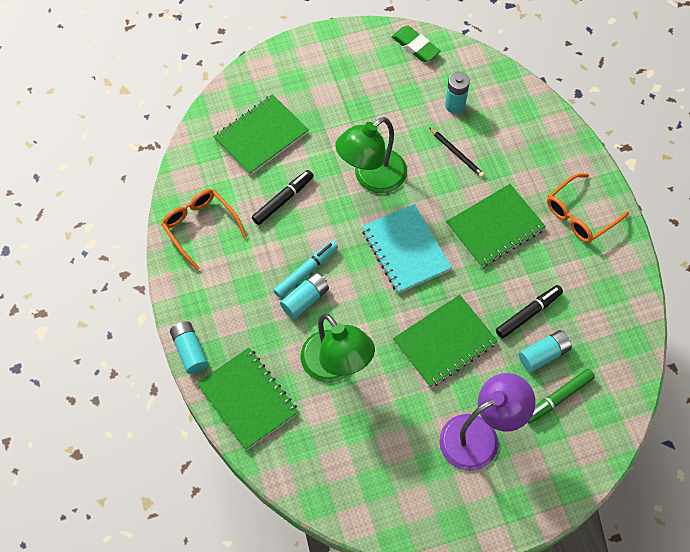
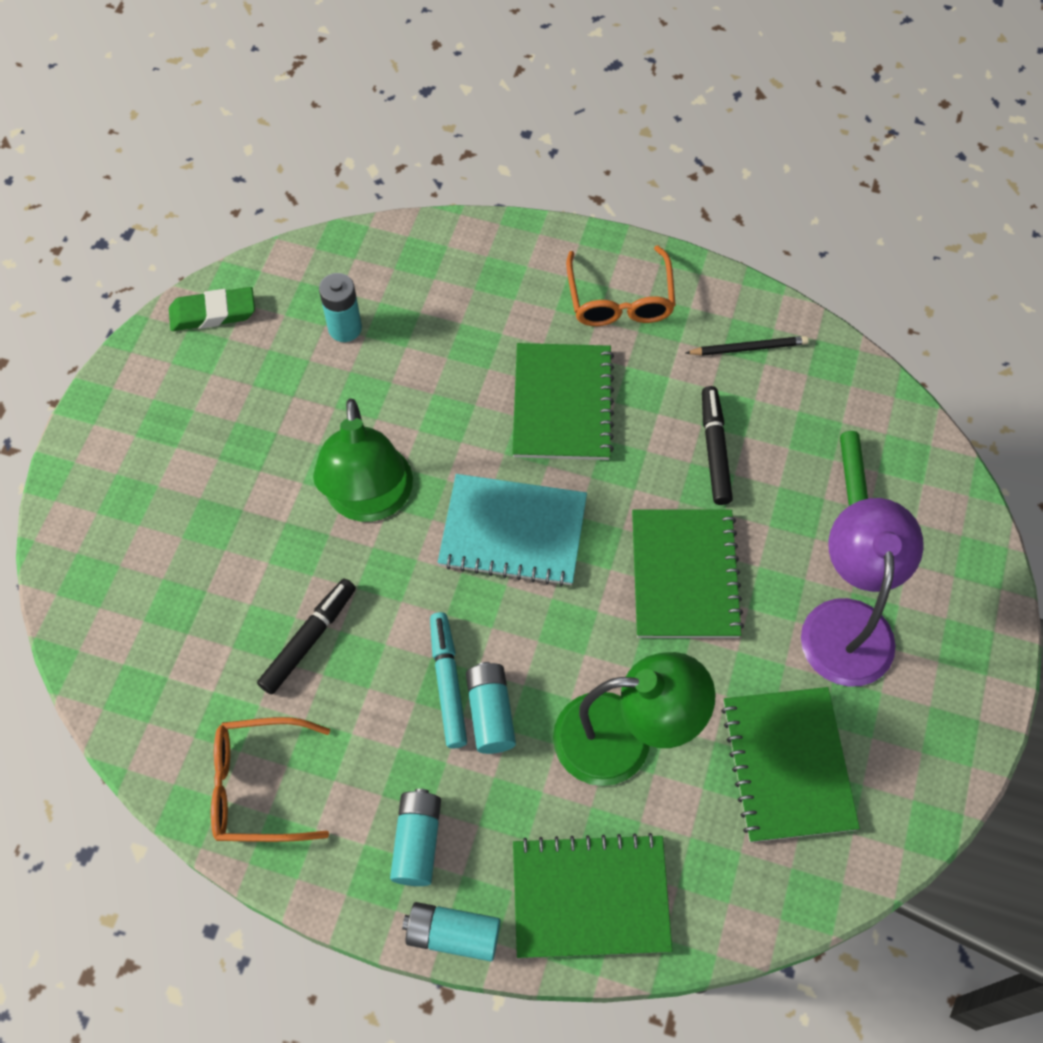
camera: 55 degrees left, 0 degrees up
(261, 136) = (179, 601): green notebook -> green notebook (787, 765)
(283, 200) = (309, 639): black marker -> black marker turned 45 degrees clockwise
(457, 153) = (419, 375): black pencil -> black pencil (748, 348)
(543, 354) = (783, 471): turquoise battery -> turquoise battery (417, 842)

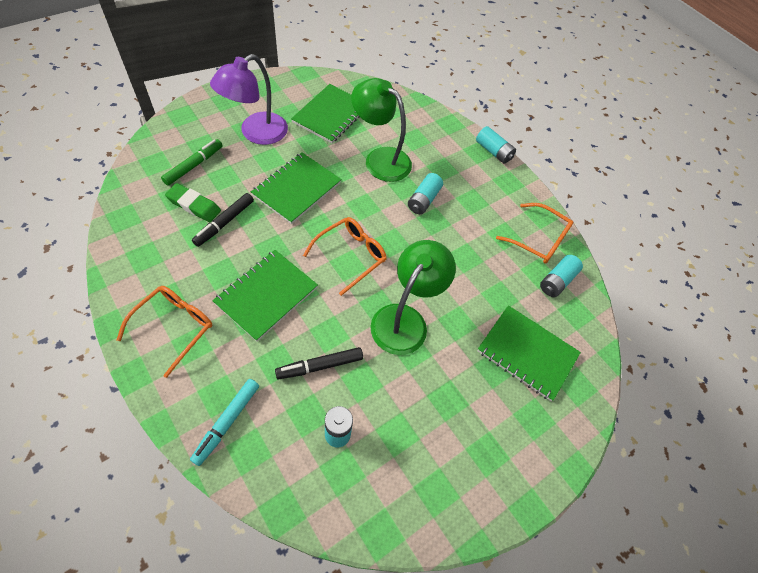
camera: 150 degrees left, 5 degrees down
(213, 313) = (410, 516): green eraser -> green eraser (194, 205)
(309, 639) = (480, 278): black marker -> black marker (320, 366)
(417, 842) = (486, 182): turquoise battery -> turquoise battery (557, 281)
(448, 683) = (432, 221): turquoise marker -> turquoise marker (227, 422)
(513, 532) = (350, 256): turquoise notebook -> orange glasses
(590, 897) = (436, 130): green notebook -> green notebook (527, 353)
(748, 348) = (149, 253): black pencil -> none

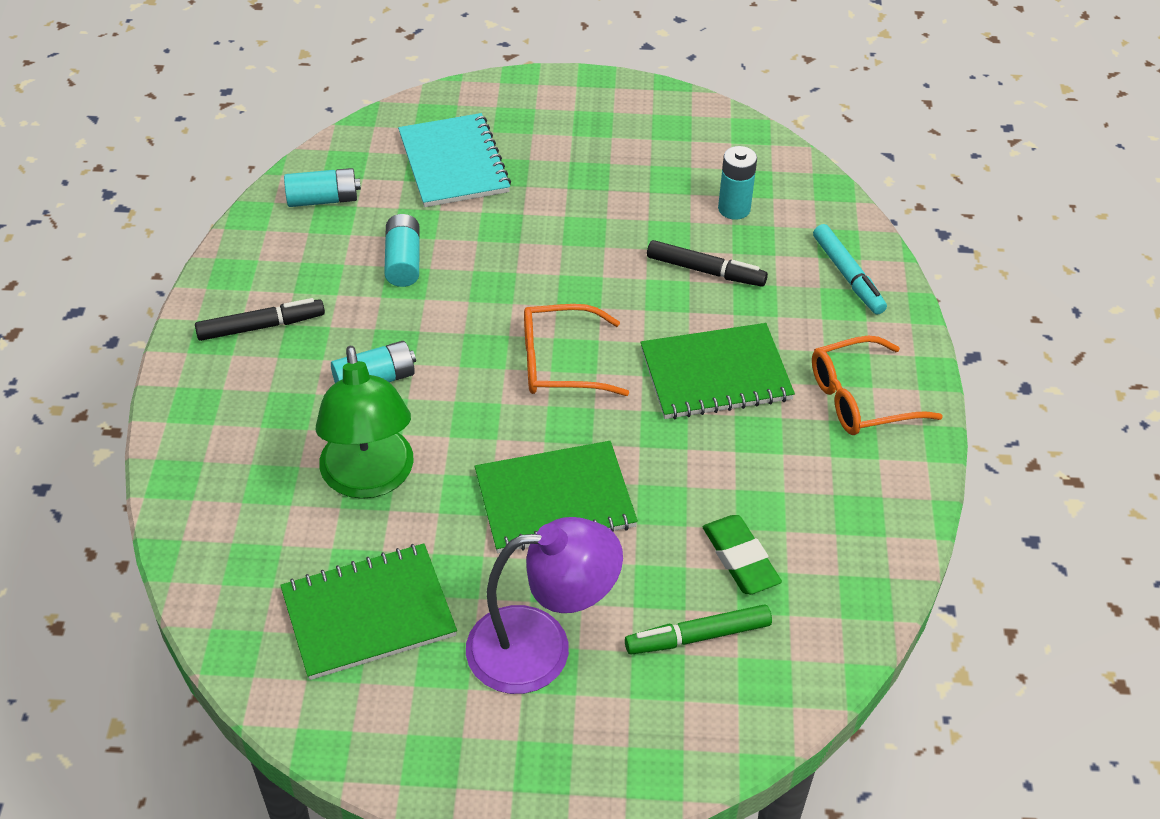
camera: 135 degrees left, 10 degrees down
(224, 223) = (709, 504): black marker -> black marker (261, 326)
(227, 422) = (848, 276): turquoise marker -> turquoise marker turned 90 degrees clockwise
(405, 319) = (560, 261): green lamp -> none
(493, 151) = (170, 392): turquoise battery -> turquoise battery (403, 261)
(527, 353) = (454, 163): green notebook -> turquoise notebook
(538, 239) = (280, 249): orange glasses -> none

